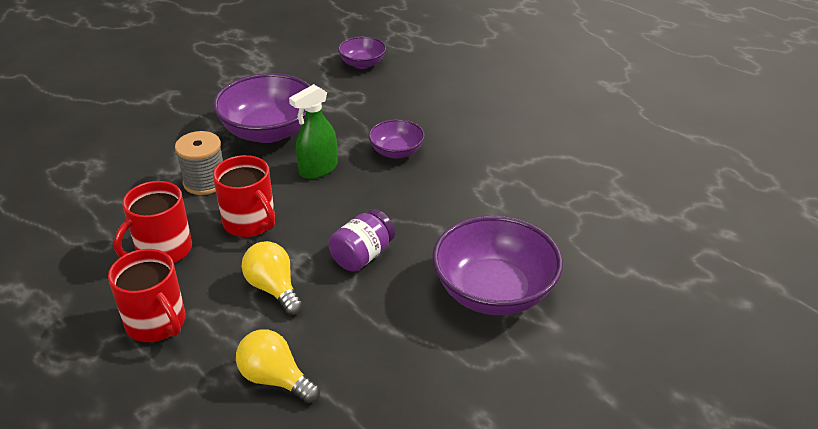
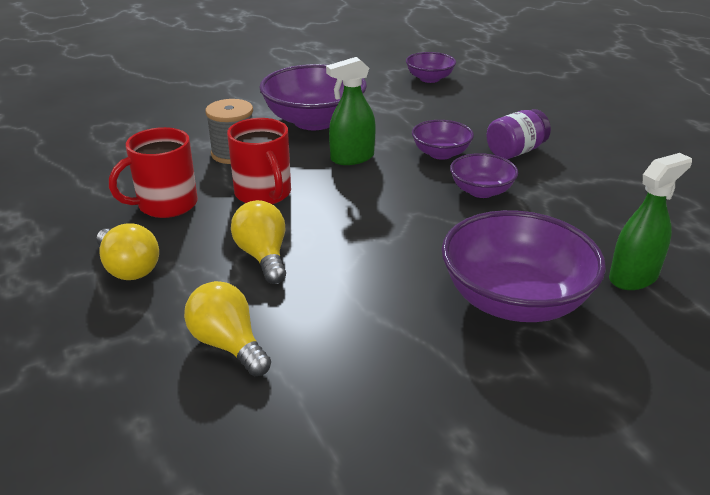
camera: 15 degrees right, 5 degrees down
(157, 323) = (129, 268): red mug -> yellow light bulb
(362, 255) = (371, 240): purple jar -> purple jar (515, 151)
(442, 187) = (481, 191): none -> purple bowl
(580, 253) = (633, 277): none -> green spray bottle

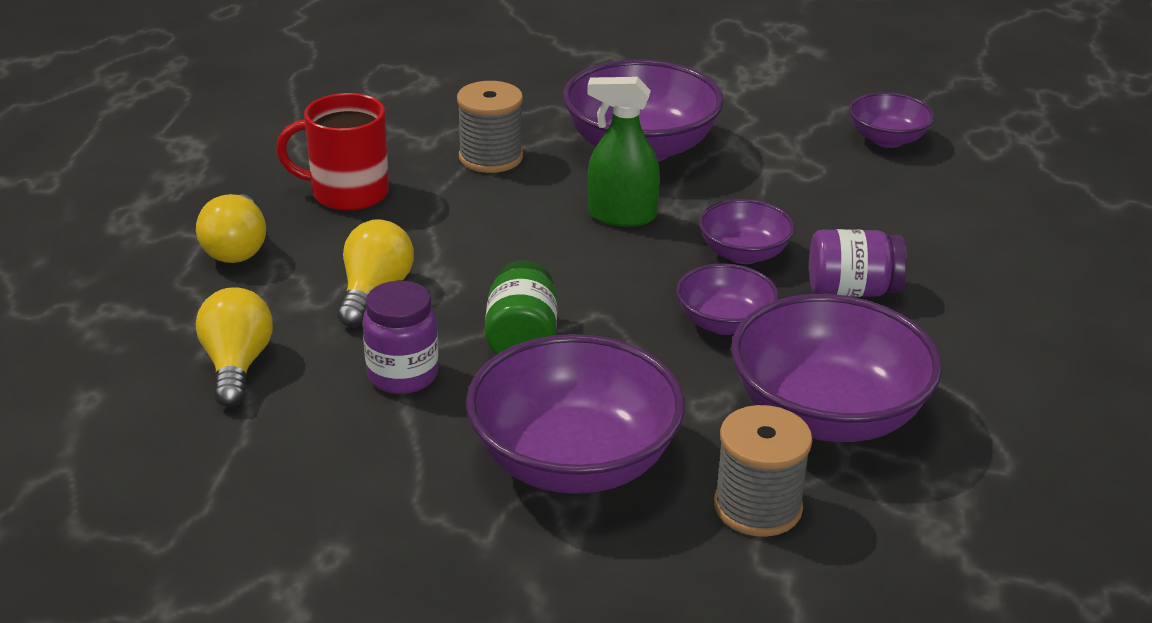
camera: 35 degrees right, 0 degrees up
(264, 194) = (462, 221): red mug -> none
(349, 298) = (403, 375): none -> purple jar
(390, 245) = (522, 339): none -> green jar
(592, 215) = (827, 414): none -> purple bowl
(633, 277) = (757, 507): green spray bottle -> grey spool

